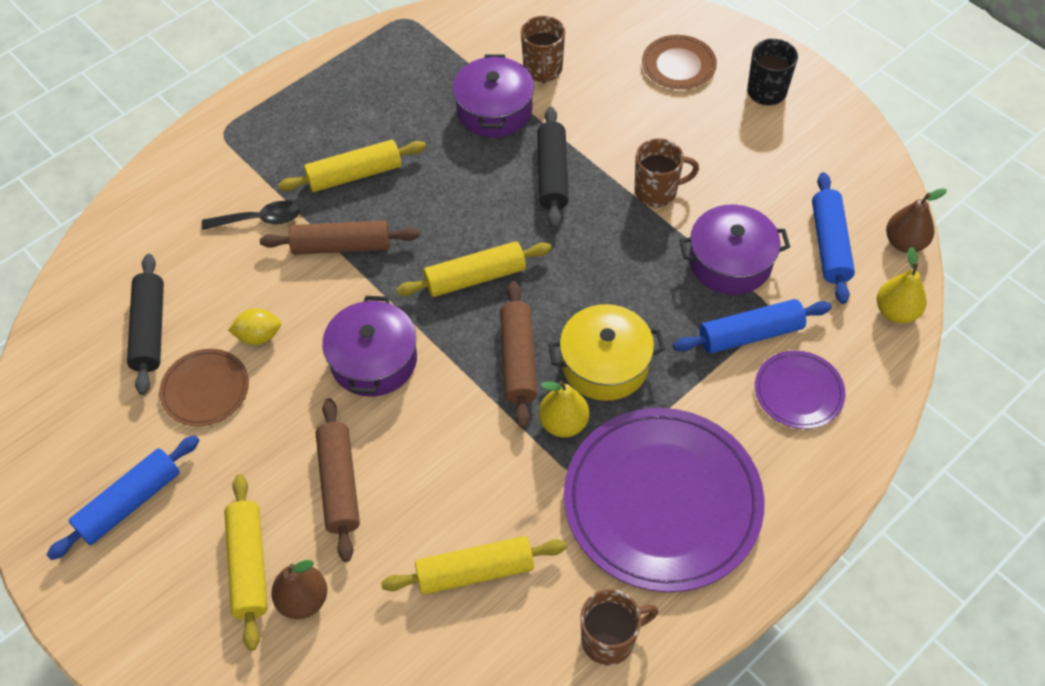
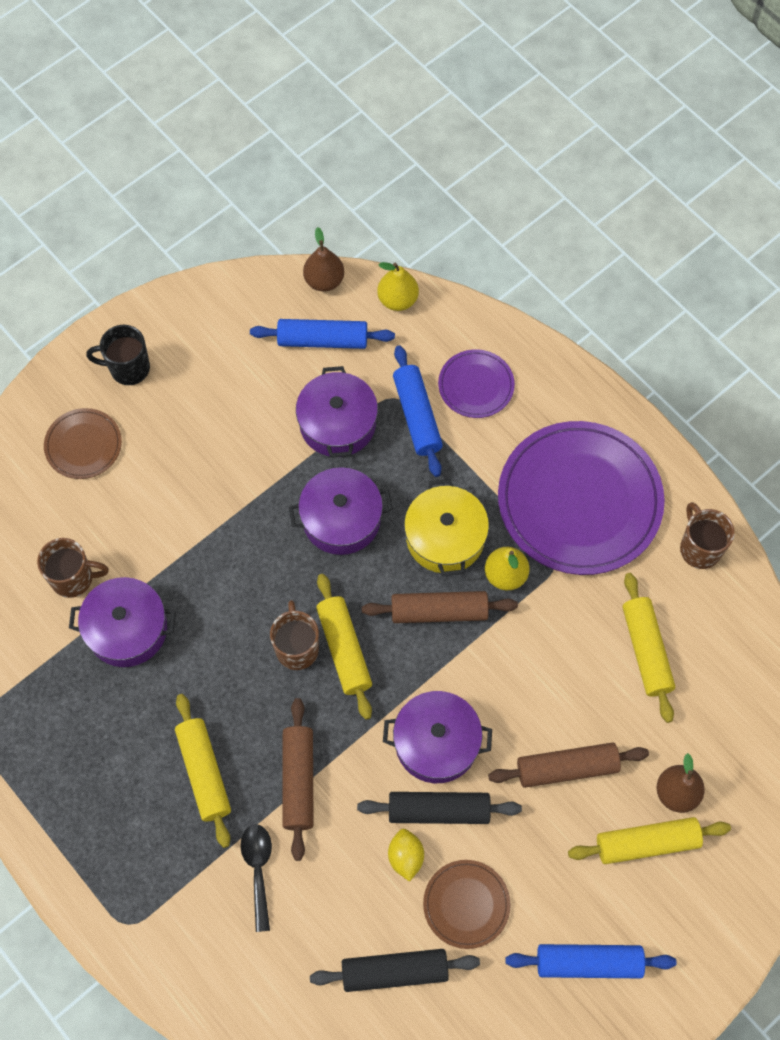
camera: 90 degrees left, 10 degrees up
(130, 503) = (588, 962): blue rolling pin -> blue rolling pin turned 45 degrees counterclockwise
(552, 174) = (220, 574): black rolling pin -> black rolling pin (438, 810)
(619, 269) = (341, 519): none -> purple pot
(657, 191) = (250, 479): brown mug -> brown mug (297, 648)

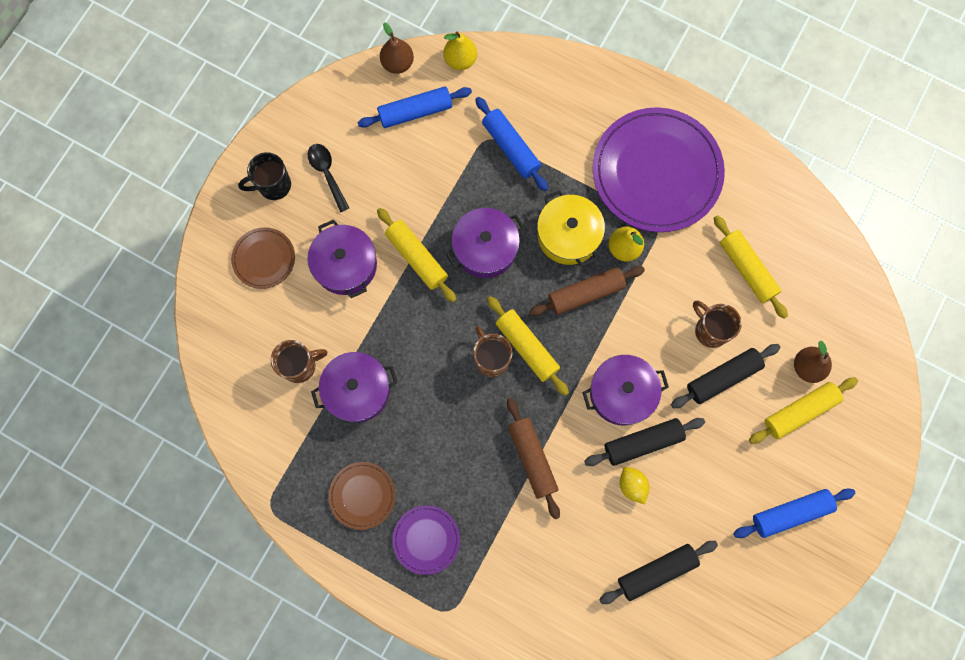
camera: 20 degrees left, 10 degrees up
(204, 772) = (460, 478): yellow rolling pin -> yellow rolling pin (417, 257)
(258, 870) = (529, 535): black spoon -> black spoon (327, 174)
(337, 423) = (453, 174): purple pot -> purple pot (345, 265)
(466, 904) = (689, 504): brown plate -> brown plate (362, 495)
(476, 385) = (546, 108): purple plate -> purple plate (426, 539)
(567, 768) = (722, 377): brown rolling pin -> black rolling pin
(699, 548) = (757, 178): brown mug -> brown mug (710, 330)

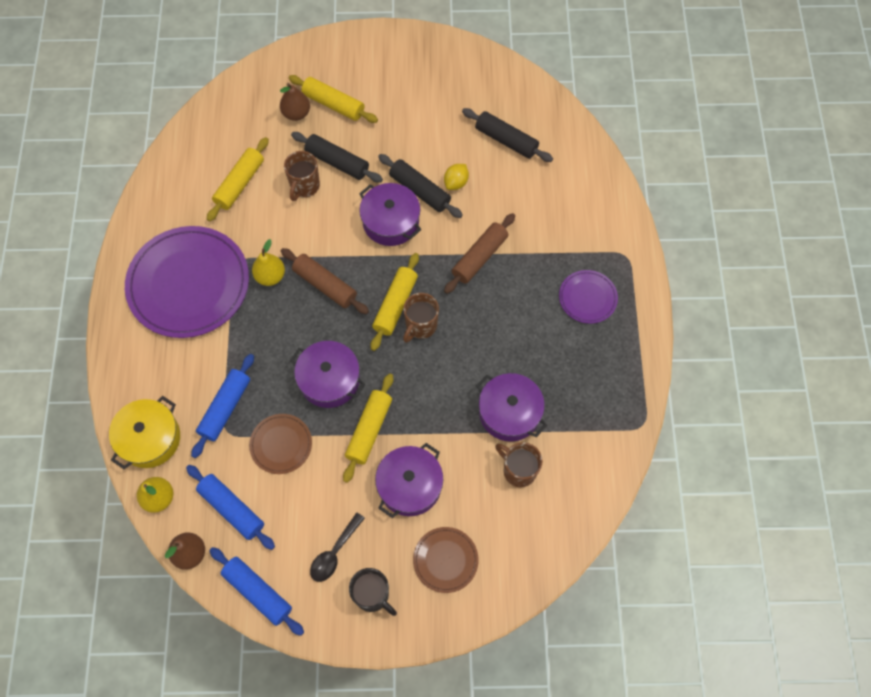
camera: 120 degrees left, 10 degrees down
(362, 495) = (587, 361): brown plate -> brown plate (281, 444)
(568, 235) = (282, 322): yellow pot -> yellow pot (150, 438)
(790, 513) = (411, 80): blue rolling pin -> blue rolling pin (258, 592)

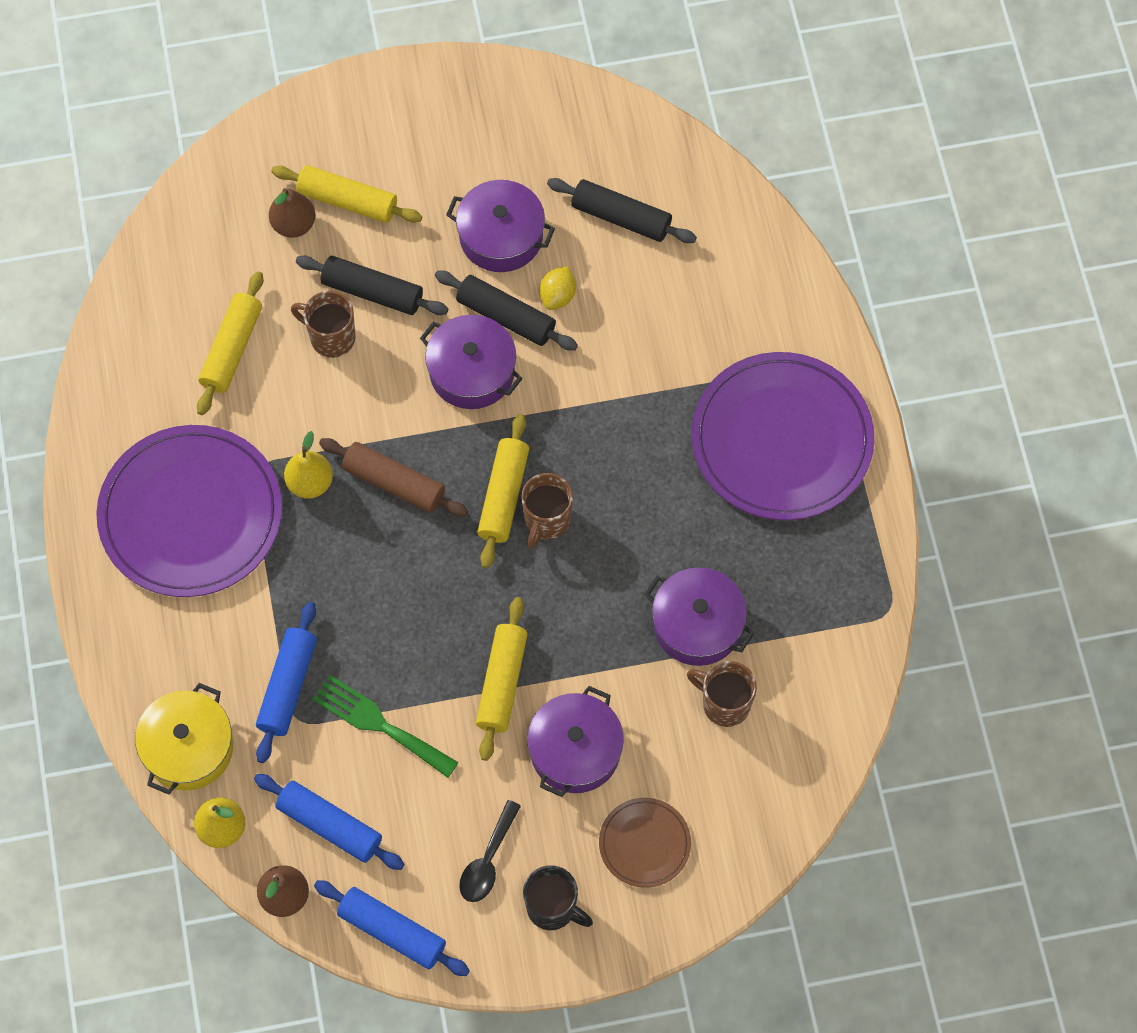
camera: 10 degrees left, 0 degrees up
(281, 444) = (380, 724): brown plate -> green fork
(304, 186) = (331, 337): brown mug -> brown mug turned 105 degrees clockwise
(329, 380) = (430, 621): purple pot -> purple pot (501, 236)
(479, 257) = (613, 404): brown rolling pin -> none
(587, 298) = (781, 440): purple plate -> purple plate, size x2.10

